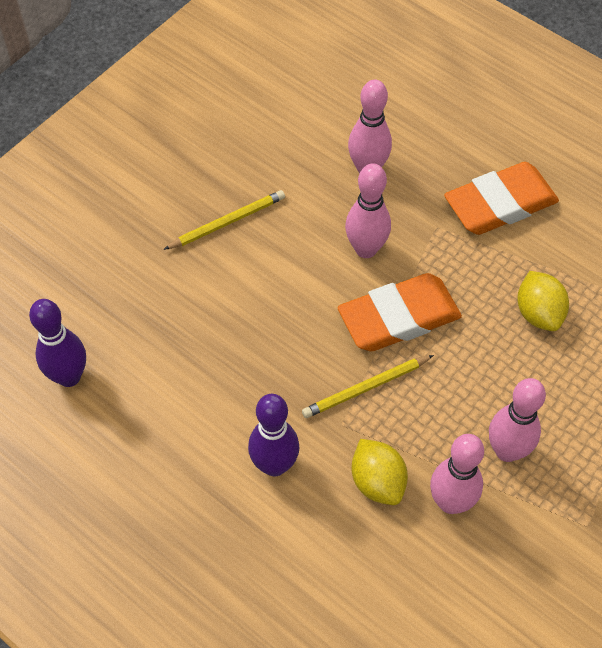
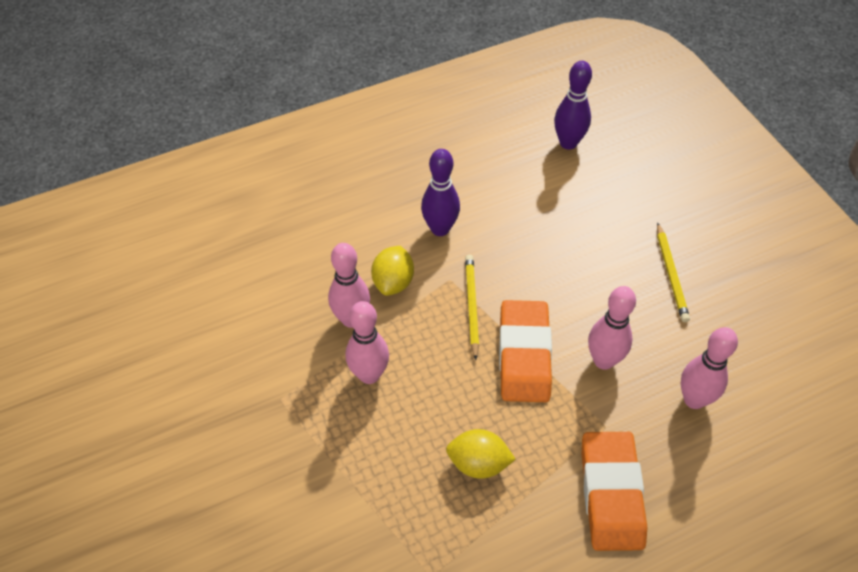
camera: 115 degrees right, 5 degrees down
(377, 481) = (393, 282): yellow lemon -> yellow lemon turned 75 degrees counterclockwise

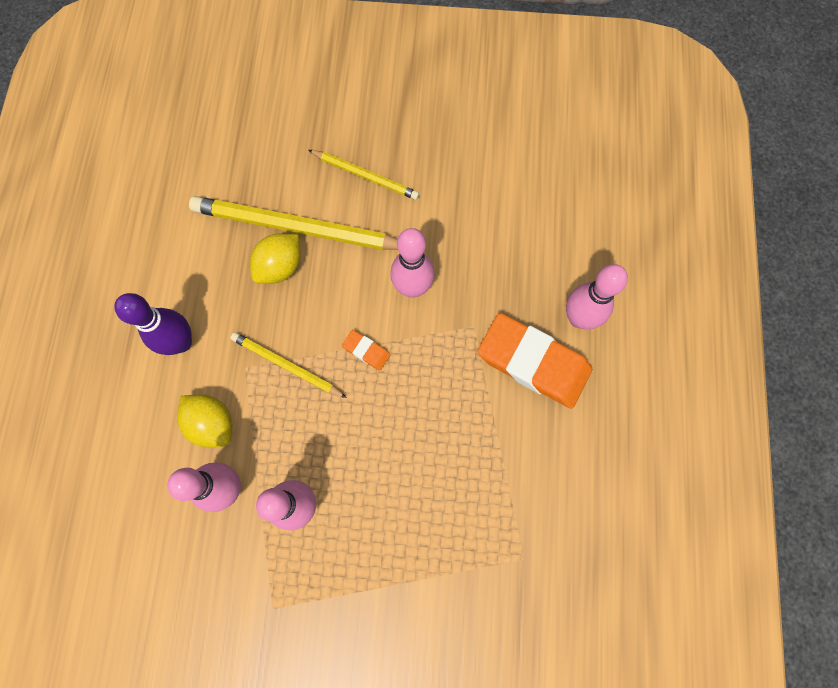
camera: 60 degrees left, 20 degrees up
(478, 463) = (446, 456): yellow lemon -> yellow lemon (280, 267)
(524, 355) = (366, 351): orange eraser -> orange eraser, size x0.42
(568, 143) = (166, 163): purple bowling pin -> none
(587, 253) = (298, 228): none -> yellow pencil
(694, 399) = (490, 241): pink bowling pin -> pink bowling pin (579, 318)

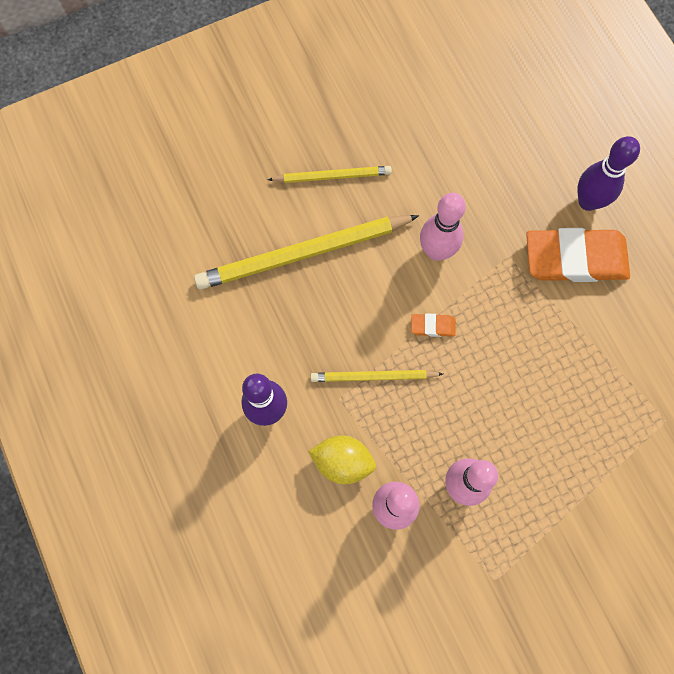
camera: 30 degrees left, 0 degrees up
(280, 267) = (311, 296): yellow lemon -> none
(579, 318) = (588, 201): pink bowling pin -> purple bowling pin

